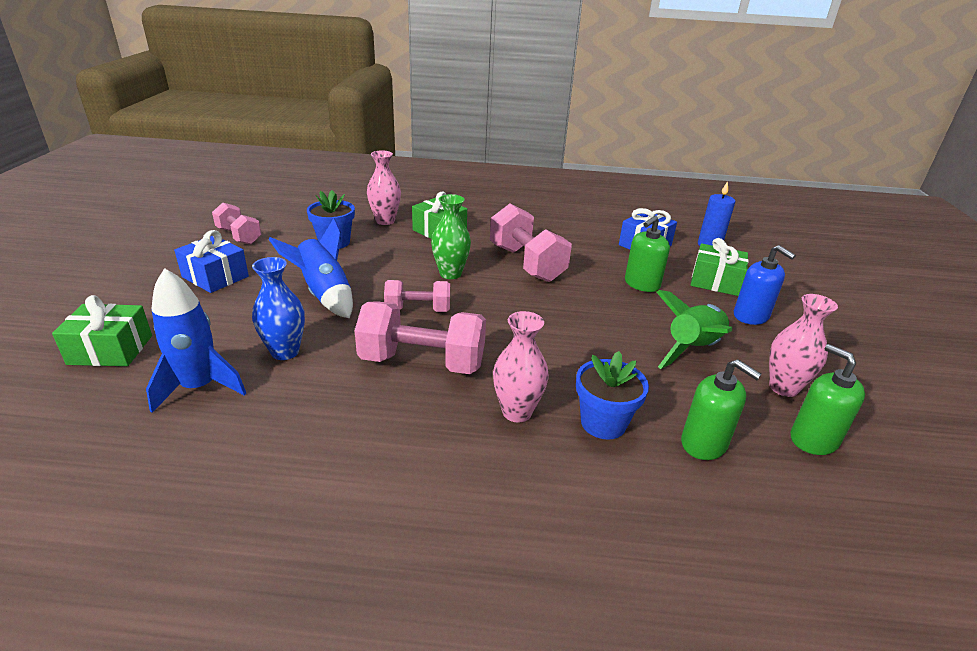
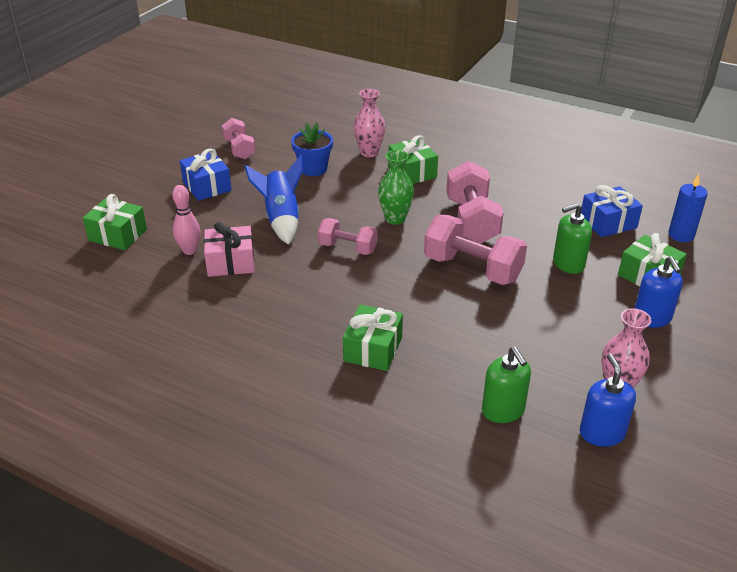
camera: 25 degrees right, 5 degrees up
(199, 387) = (164, 276): blue rocket -> none
(223, 349) = (189, 251): none -> pink bowling pin
(285, 352) = (230, 262): blue vase -> pink gift
(422, 362) = (325, 293): pink dumbbell -> pink dumbbell (472, 269)
(517, 412) = (373, 349): pink vase -> green gift
(603, 423) = (434, 374): blue flower pot -> none
(693, 349) = (564, 335): green rocket -> none
(813, 440) = (602, 433): green soap dispenser -> blue soap dispenser

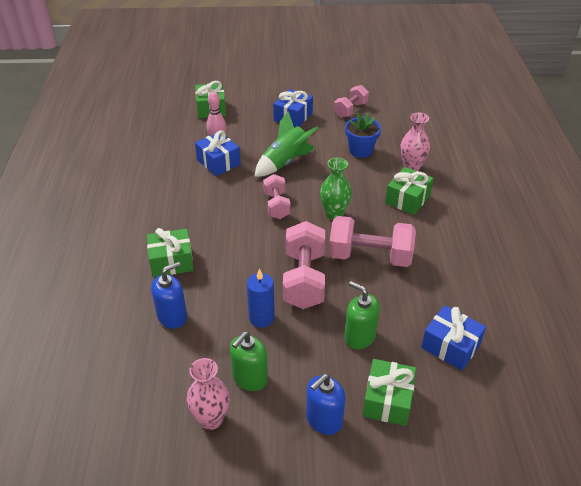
camera: 60 degrees right, 5 degrees up
(230, 262) = (218, 162): pink gift -> blue gift
(281, 218) = (285, 162): blue rocket -> green rocket
(471, 221) = (370, 256): pink dumbbell -> pink dumbbell turned 45 degrees clockwise
(503, 410) = (144, 354): green soap dispenser -> green soap dispenser (250, 378)
(602, 433) = (149, 423): blue soap dispenser -> blue soap dispenser (172, 316)
(681, 235) = (481, 410): blue candle -> blue candle (261, 318)

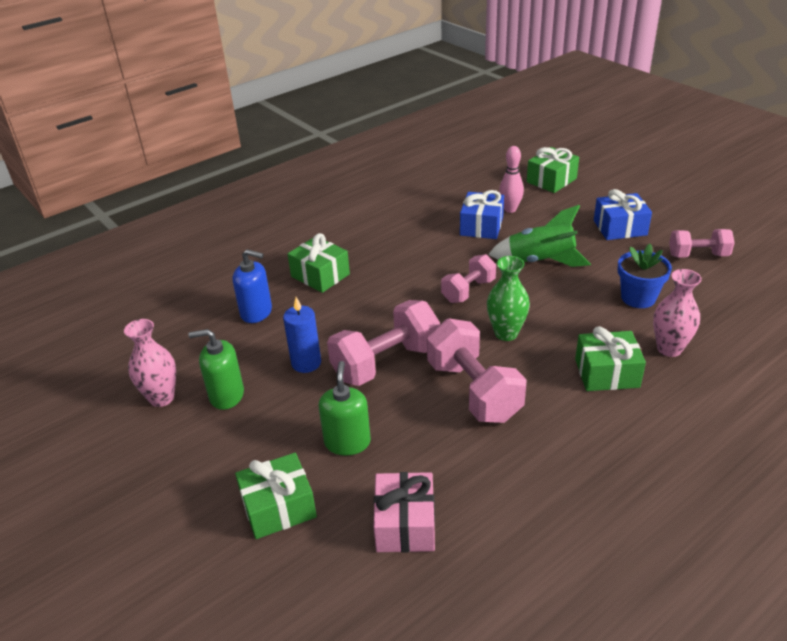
camera: 55 degrees right, 5 degrees down
(324, 419) = (216, 471): blue soap dispenser -> none
(450, 346) = (405, 524): blue gift -> pink gift

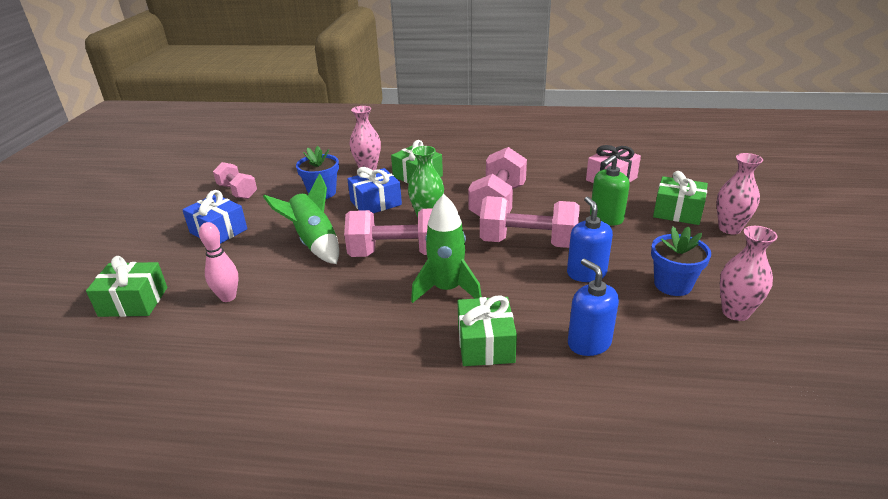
camera: 135 degrees left, 5 degrees down
(204, 514) = (729, 228): none -> pink vase
(226, 395) = (672, 284): green soap dispenser -> blue flower pot
(306, 363) = (586, 273): blue candle -> blue soap dispenser
(391, 289) = (447, 289): none -> green rocket
(468, 291) = (398, 253): pink dumbbell -> pink dumbbell, size x1.64
(481, 226) = (281, 297): blue gift -> blue gift (375, 203)

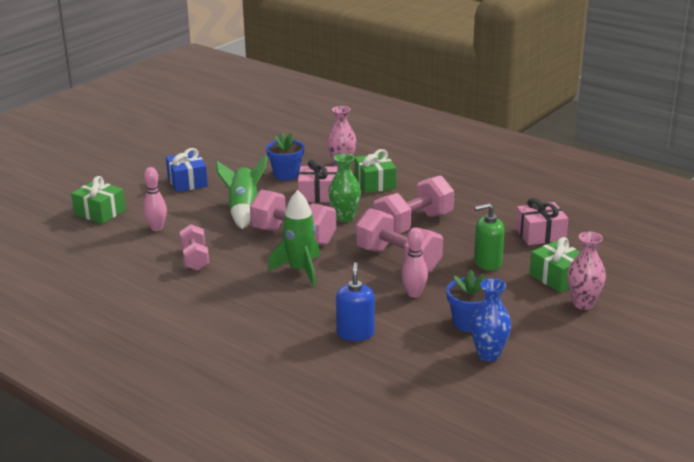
camera: 30 degrees right, 5 degrees down
(237, 191) = (226, 155): pink dumbbell -> pink dumbbell (195, 259)
(375, 203) = (318, 194): blue gift -> pink gift
(485, 344) = (286, 310): green gift -> none
(586, 273) = (414, 294): blue soap dispenser -> pink bowling pin
(735, 312) = (488, 355): pink vase -> blue vase

